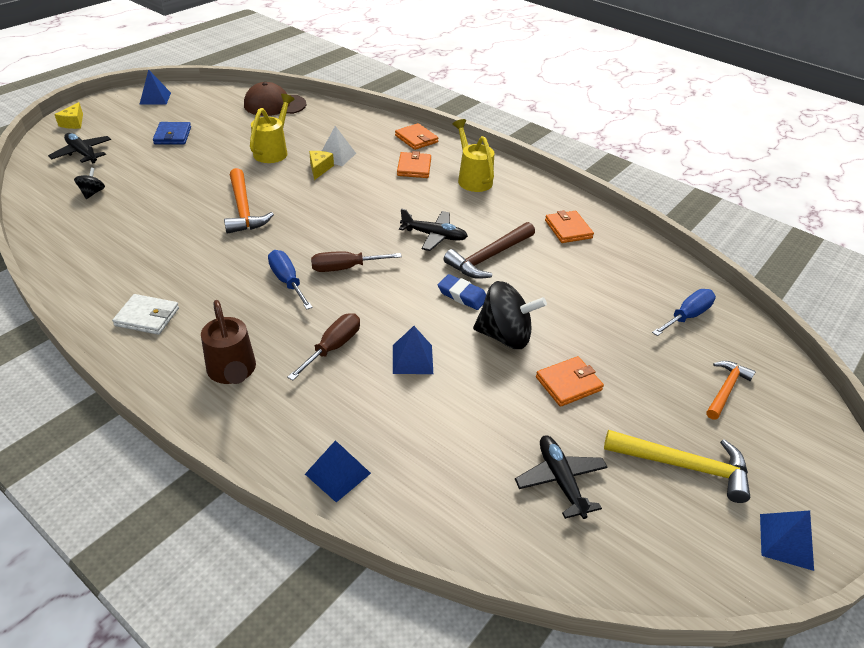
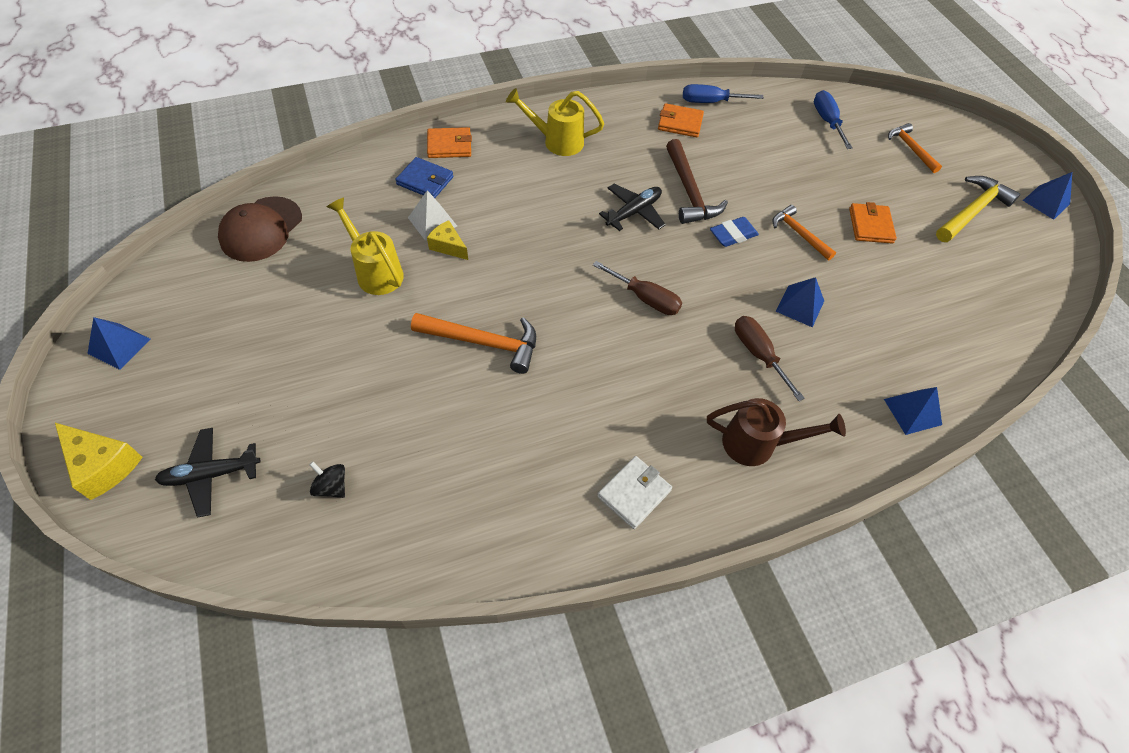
camera: 60 degrees left, 15 degrees up
(73, 123) = (103, 465): yellow cheese -> yellow cheese, size x1.52
(173, 136) = (250, 357): blue wallet -> blue wallet (425, 180)
(287, 281) = (640, 351): blue screwdriver -> blue screwdriver (710, 102)
(345, 268) = (645, 298): brown screwdriver -> brown screwdriver turned 75 degrees counterclockwise
(414, 167) = (504, 172): orange wallet -> none
(505, 336) = (799, 234): black spinning top -> orange hammer
(560, 480) = (963, 281): black plane -> none

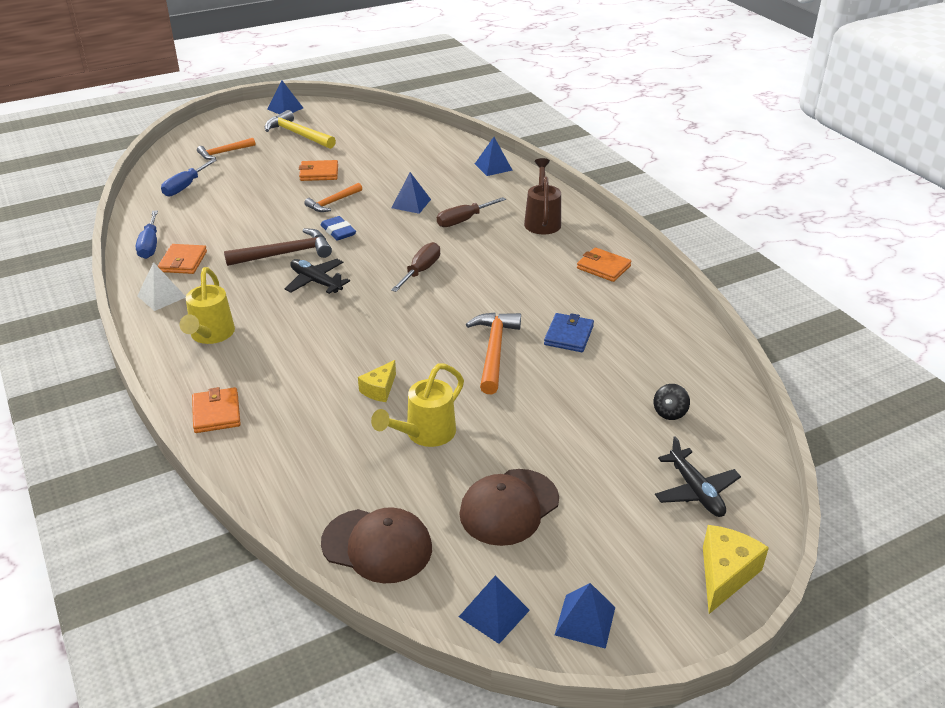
camera: 95 degrees left, 20 degrees down
(160, 290) = (494, 613): none -> blue pyramid
(261, 317) = (509, 507): none -> brown cap
(425, 180) = (279, 422): blue wallet -> blue wallet (568, 335)
(432, 221) = (345, 406): white pyramid -> white pyramid (161, 296)
(634, 493) = (603, 267): white wallet -> orange wallet
(827, 121) = (185, 187): blue screwdriver -> blue screwdriver turned 45 degrees counterclockwise

